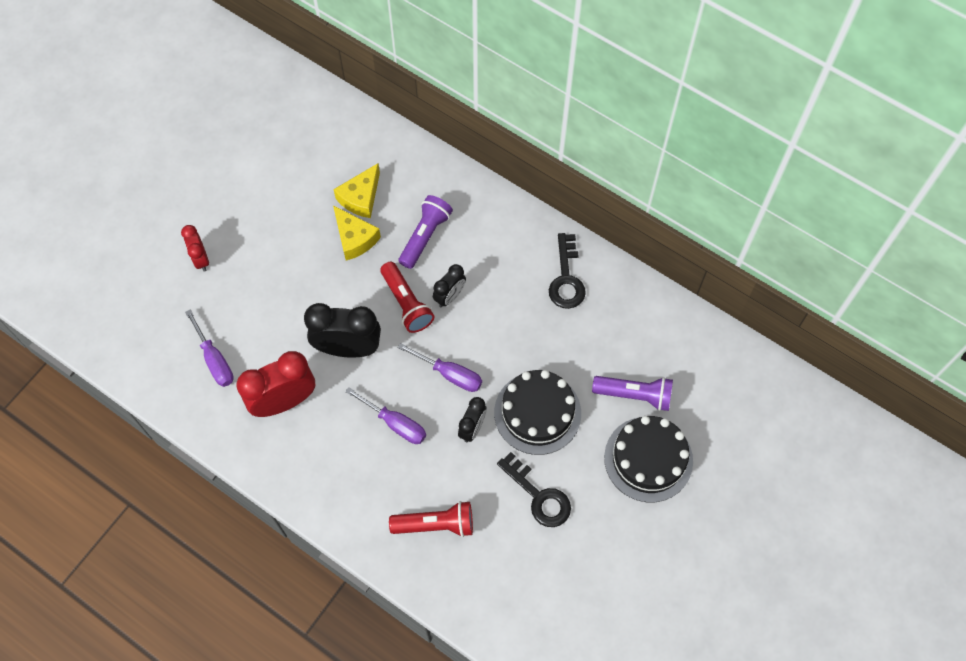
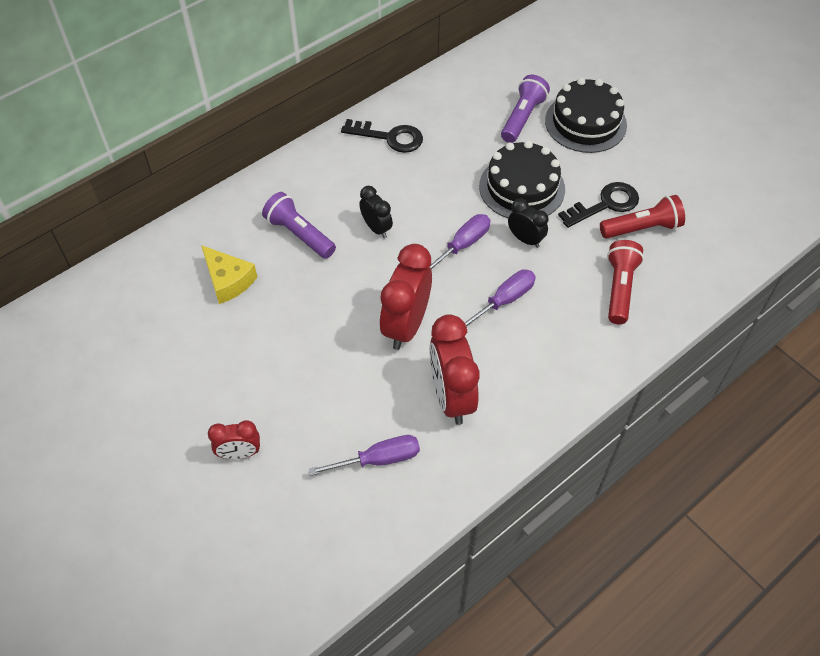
camera: 75 degrees left, 10 degrees down
(348, 348) = (406, 325): black clock -> red clock
(354, 238) = (276, 295): yellow cheese -> none
(406, 303) = (371, 265): red flashlight -> red flashlight (642, 228)

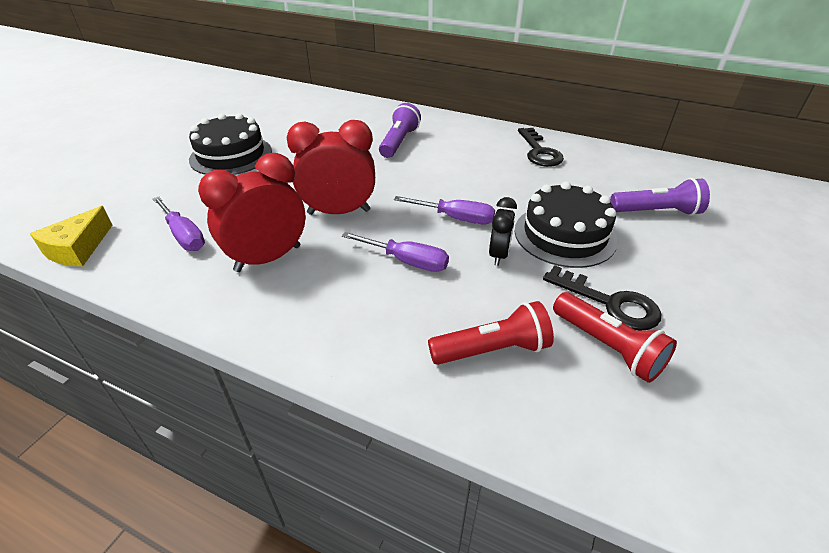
camera: 65 degrees right, 15 degrees down
(228, 280) = (334, 129): yellow cheese -> yellow cheese (78, 248)
(239, 453) = (177, 172): red clock -> none
(376, 228) = (435, 171): black clock -> none
(585, 123) = (710, 256): black cake -> black cake (231, 155)

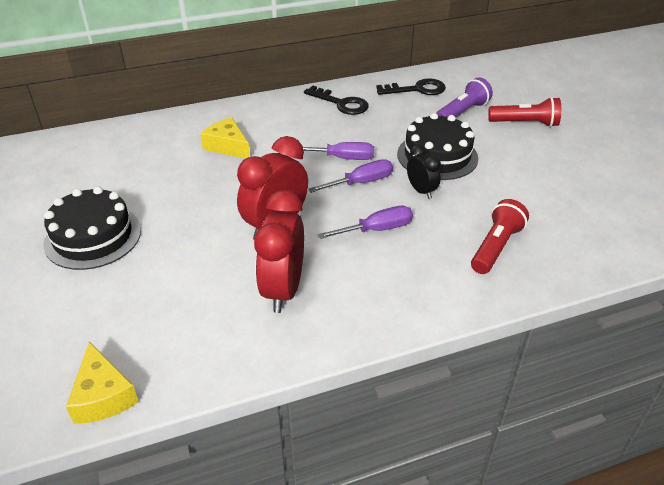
camera: 45 degrees left, 0 degrees up
(183, 235) = (183, 321): purple screwdriver -> purple screwdriver (341, 158)
(399, 142) = (227, 146): purple flashlight -> yellow cheese
(608, 347) = (540, 207): red flashlight -> red flashlight (525, 123)
(610, 303) = (511, 183): black key -> black key (417, 89)

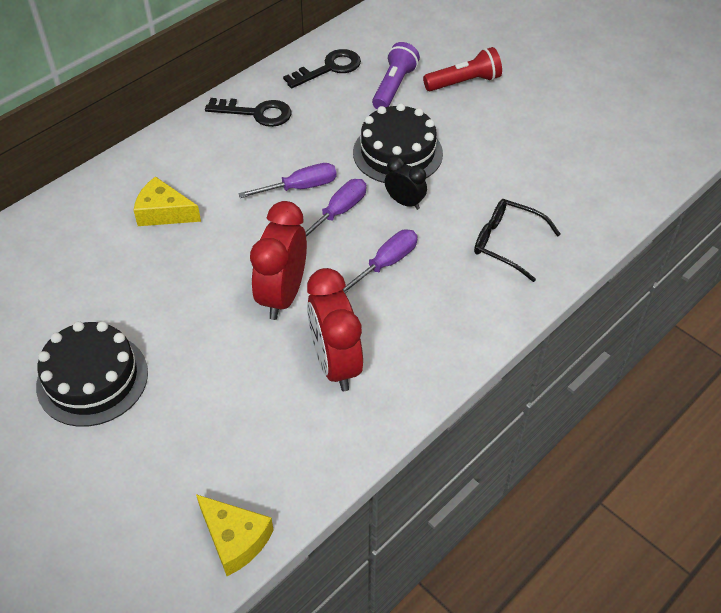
camera: 25 degrees left, 10 degrees up
(496, 247) = (507, 243): red flashlight -> black glasses

